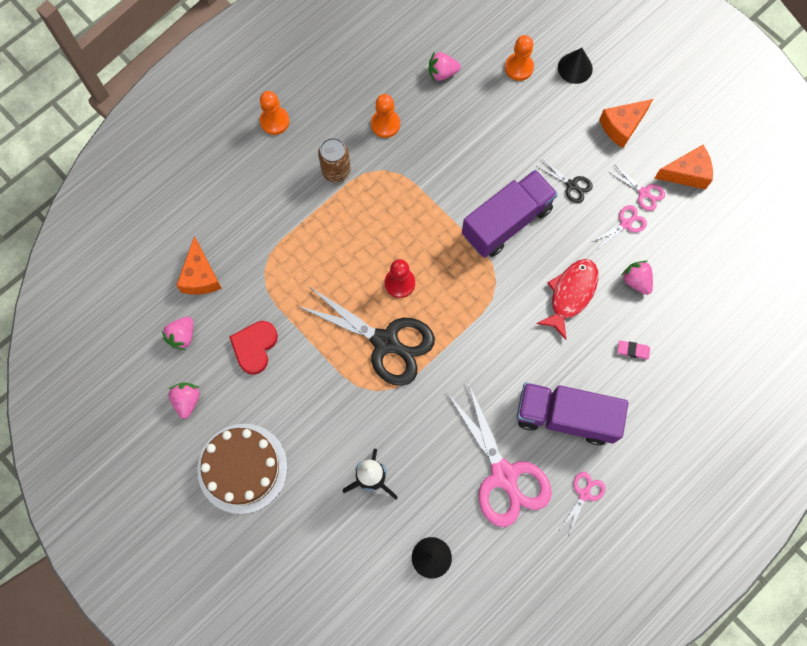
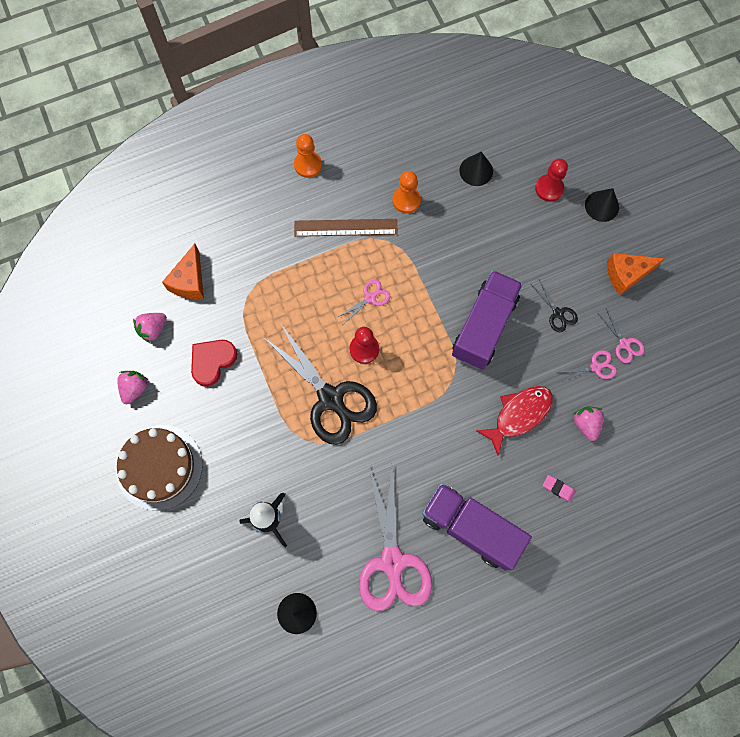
camera: 20 degrees right, 0 degrees up
(336, 171) = (345, 228): brown can -> brown ruler
(442, 73) = (476, 170): pink strawberry -> black cone
(507, 222) = (484, 327): purple truck -> purple truck turned 45 degrees counterclockwise
(519, 67) = (549, 188): orange pawn -> red pawn
(584, 494) = (461, 607): pink scissors -> pink scissors (370, 297)
(686, 173) = (672, 339): orange cheese -> none

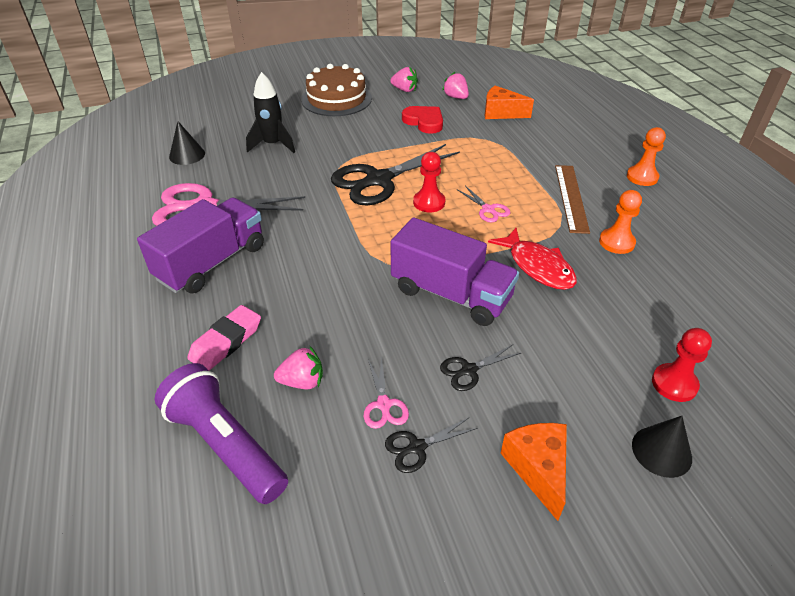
camera: 95 degrees right, 30 degrees down
(476, 170) = (679, 306): black cone -> none
(518, 415) = (331, 314): red fish -> red fish (537, 266)
(558, 488) = (226, 342): pink eraser -> pink eraser, size x1.79
(624, 344) = (416, 447): pink scissors -> black scissors
(644, 463) = (225, 445): none -> purple flashlight

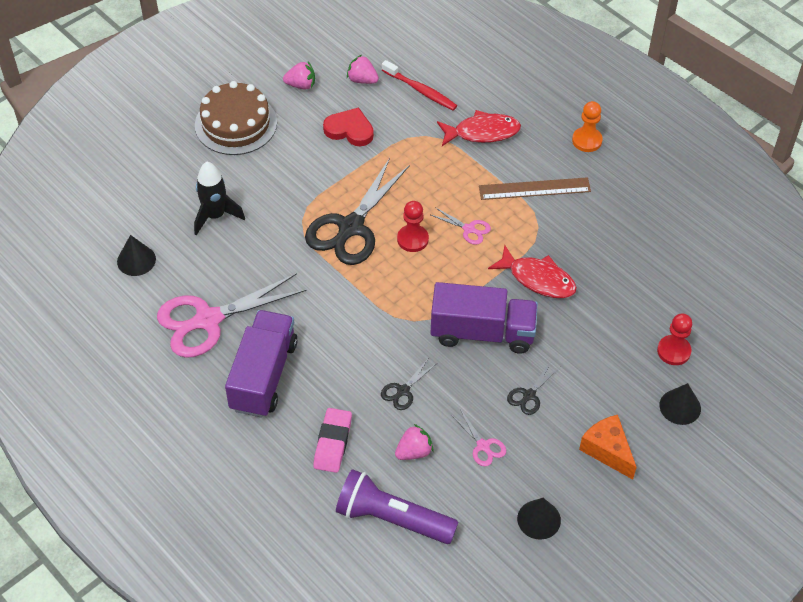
camera: 25 degrees left, 10 degrees up
(401, 522) = (539, 519): none -> black cone
(416, 447) = (522, 467): black scissors -> black scissors (403, 391)
(501, 113) = (420, 90): orange cheese -> red toothbrush
(541, 149) = (482, 132): none -> red fish
(571, 197) = (534, 189): brown ruler -> brown ruler turned 75 degrees counterclockwise
(616, 242) = (591, 229): orange pawn -> none

